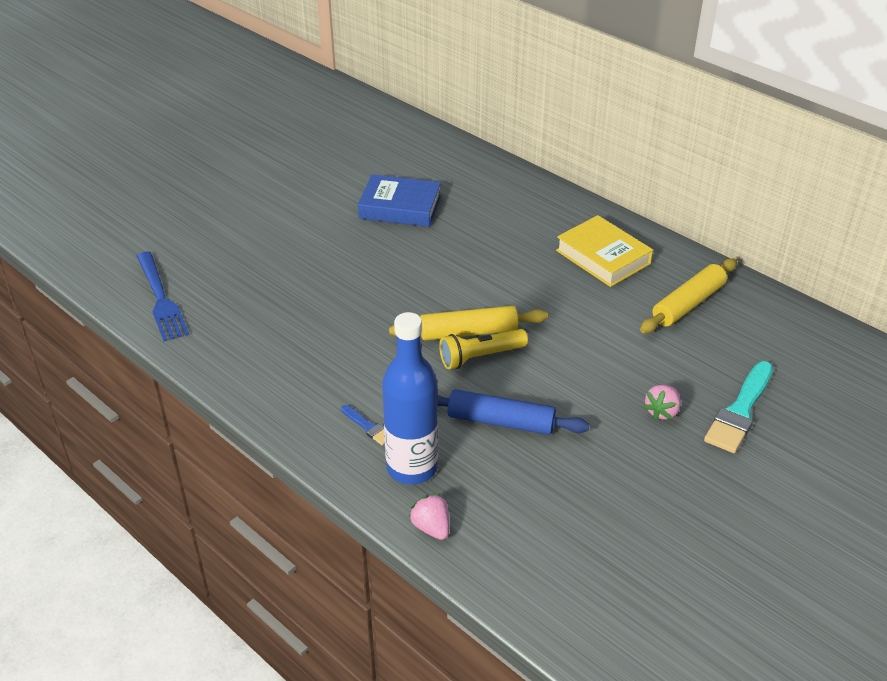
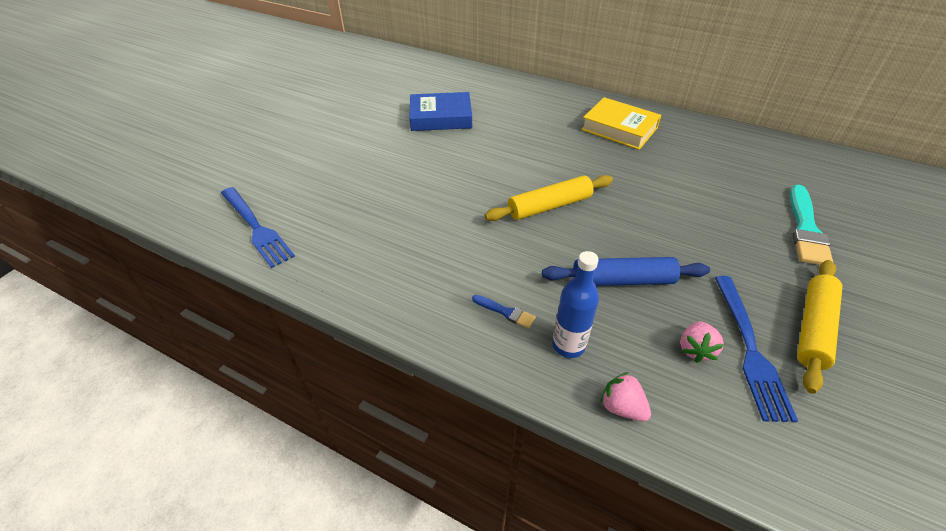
camera: 15 degrees left, 5 degrees up
(412, 468) = (568, 345): blue bottle -> blue bottle, size x0.65
(480, 357) = (571, 225): yellow flashlight -> none
(587, 509) = (750, 349): none -> blue fork
(662, 412) = (747, 242): pink strawberry -> pink strawberry (695, 349)
(688, 304) = (705, 152): yellow rolling pin -> yellow rolling pin (813, 328)

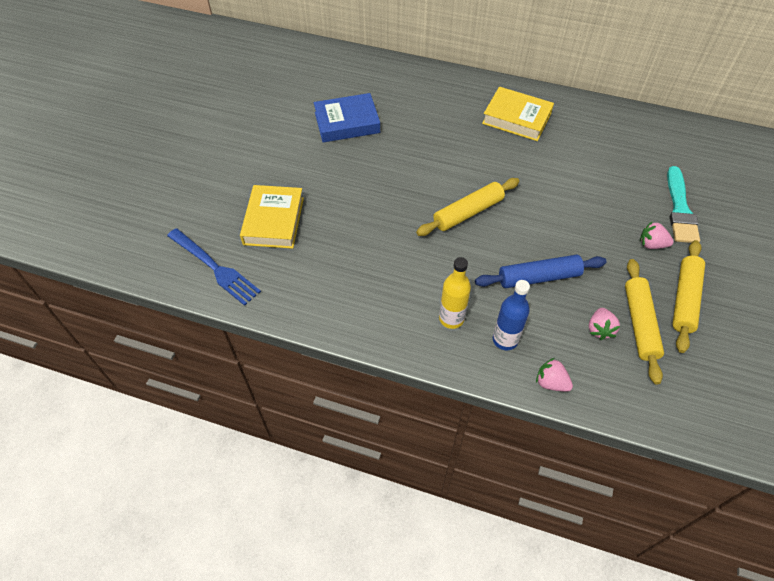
camera: 10 degrees left, 10 degrees up
(336, 192) = (273, 221): none -> yellow book
(506, 312) = (451, 318): blue brush -> yellow bottle
(750, 349) = (639, 323): blue fork -> yellow rolling pin
(769, 261) = (652, 244): none -> pink strawberry

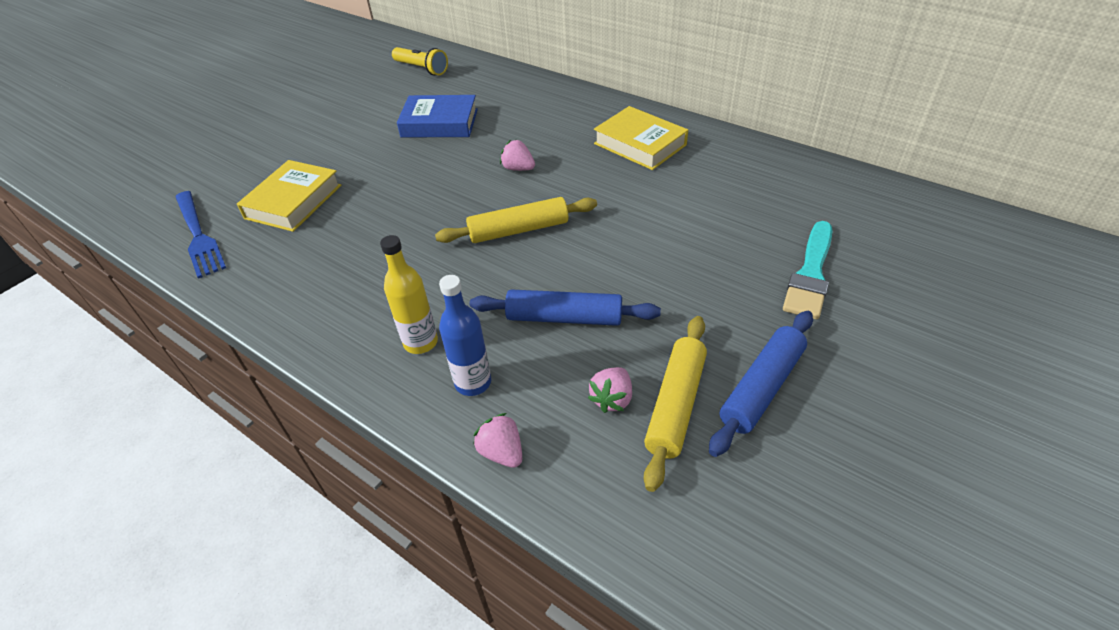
camera: 20 degrees right, 10 degrees down
(295, 67) = (422, 69): none -> yellow flashlight
(652, 244) = (746, 309): pink strawberry -> pink strawberry (518, 168)
(684, 299) = (761, 387): yellow rolling pin -> blue rolling pin

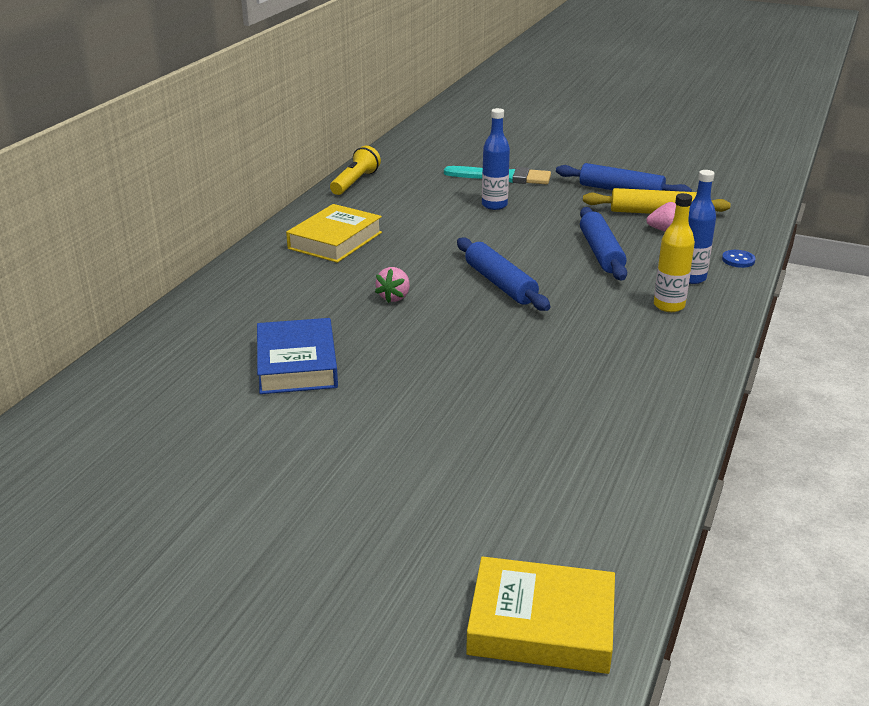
camera: 105 degrees left, 15 degrees down
(199, 236) = (609, 494): blue fork -> none
(293, 202) = (508, 436): yellow book -> yellow book (541, 624)
(422, 69) = (120, 413): yellow flashlight -> yellow flashlight (355, 182)
(502, 452) = (738, 260): pink strawberry -> blue button
(518, 230) = (500, 284): yellow rolling pin -> blue rolling pin
(715, 253) = (494, 205): none -> blue bottle

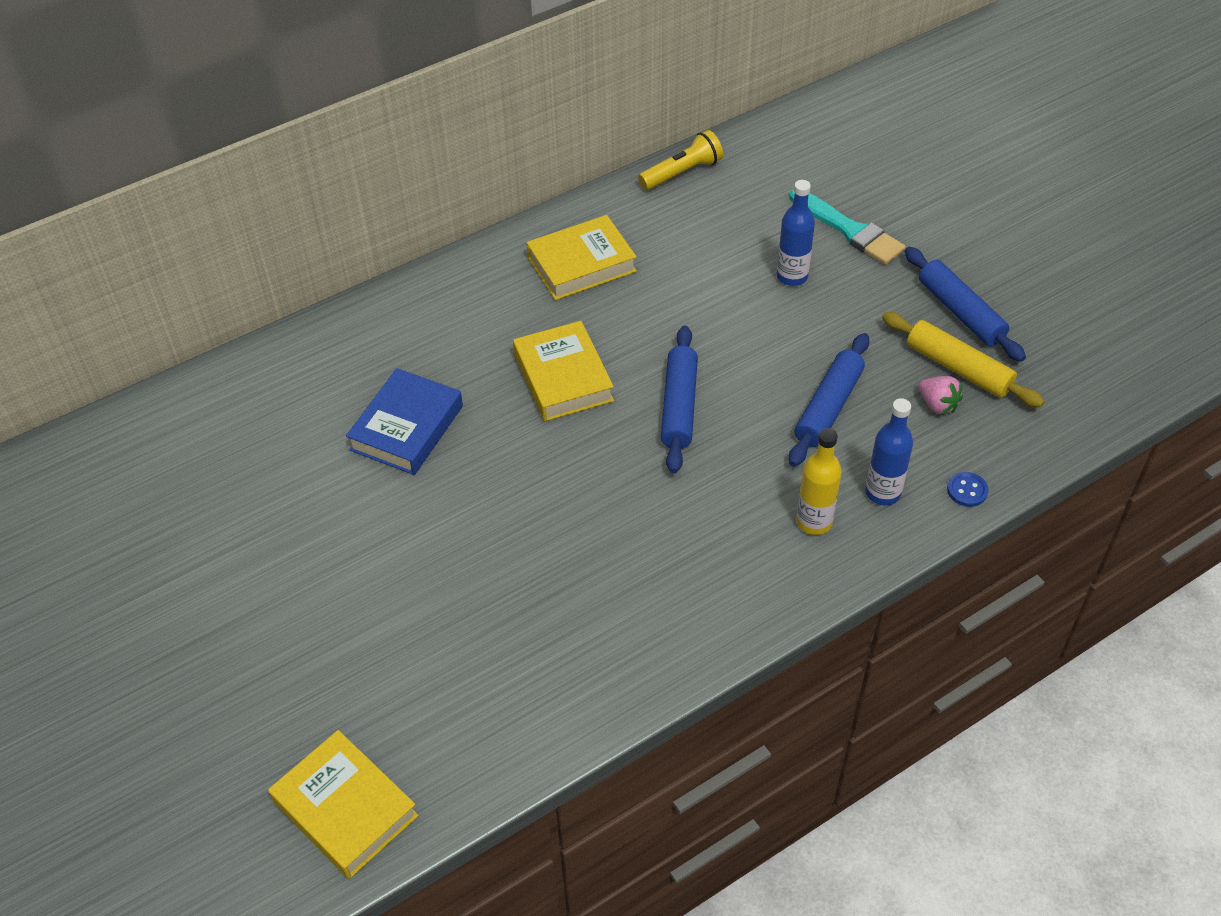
camera: 35 degrees right, 20 degrees up
(394, 297) = (563, 377): pink strawberry -> yellow book

